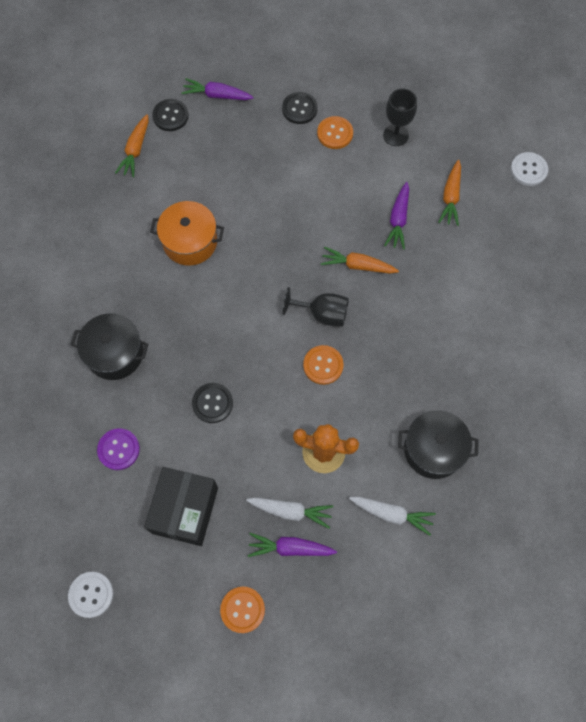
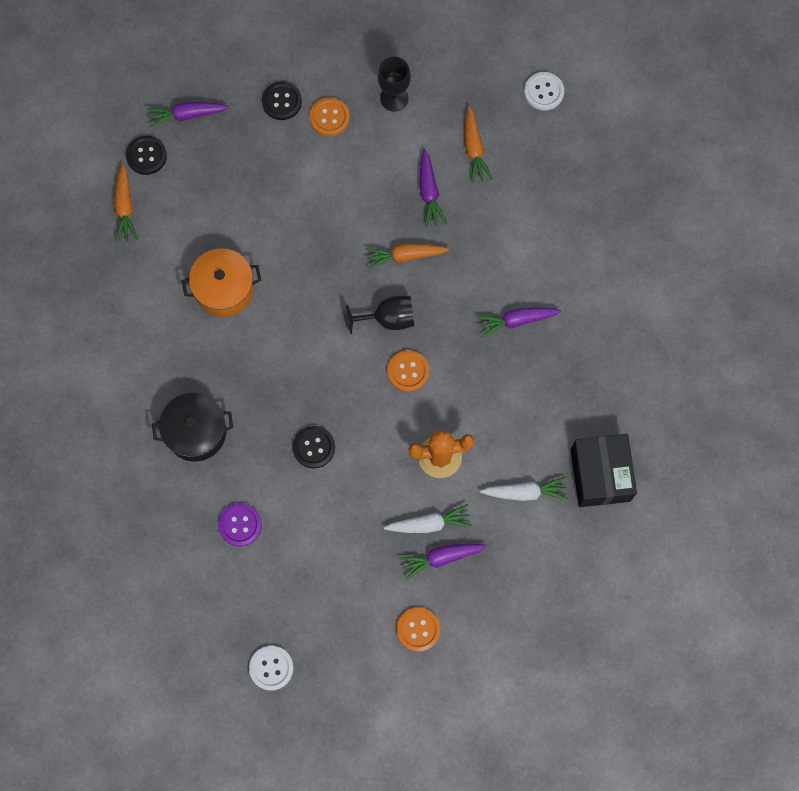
camera: 20 degrees left, 5 degrees up
(185, 510) = (328, 559): black box -> black box (600, 475)
(433, 449) = (543, 417): black pot -> none
(438, 354) = (516, 321): none -> purple carrot

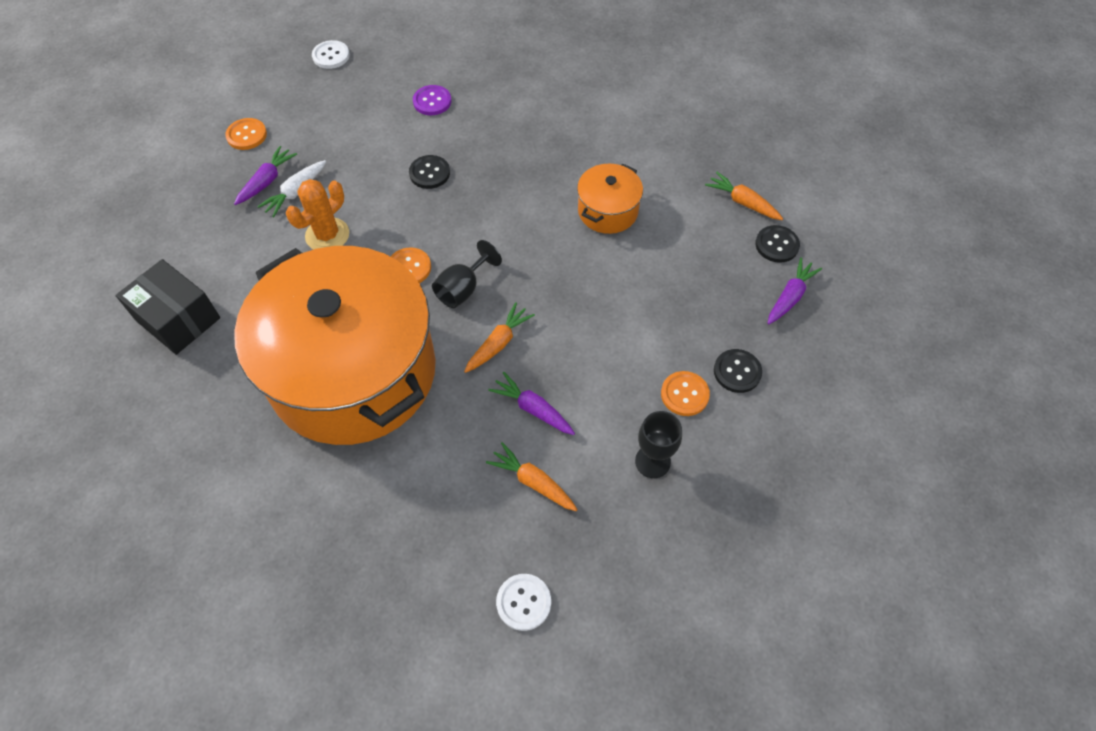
camera: 135 degrees right, 15 degrees down
(196, 432) = (521, 123): black pot -> none
(516, 321) = (353, 372): purple carrot -> orange pot
(525, 492) = (235, 263): white carrot -> none

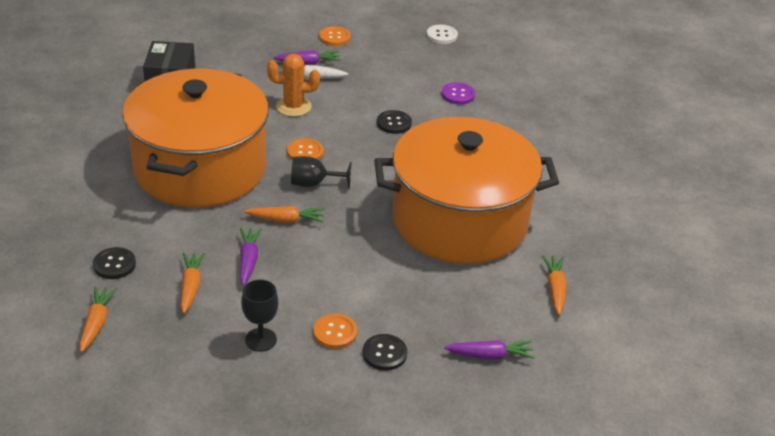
camera: 50 degrees right, 20 degrees down
(523, 602) = (96, 323): white button -> orange carrot
(607, 211) = (460, 220): orange pot -> orange pot, size x2.43
(776, 245) = (534, 327): black button -> black button (114, 264)

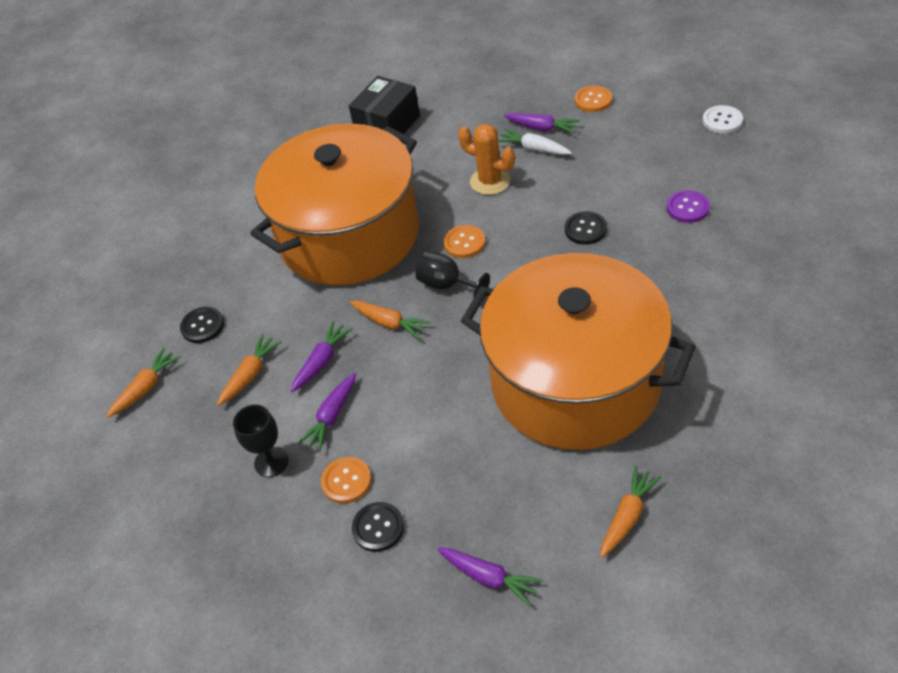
camera: 40 degrees right, 10 degrees up
(288, 295) = (332, 417): none -> purple carrot

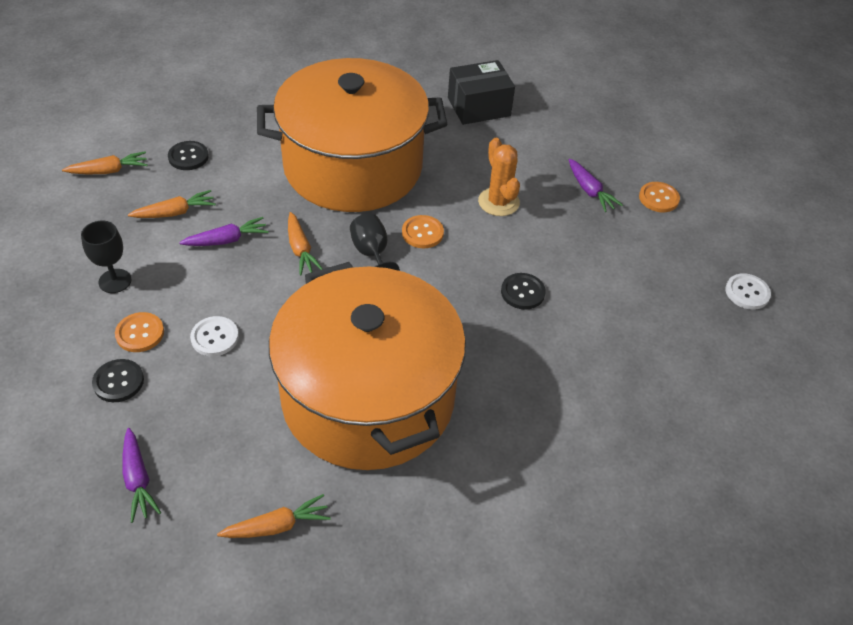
camera: 30 degrees right, 0 degrees up
(332, 417) = (185, 282): purple carrot -> none
(409, 435) = (215, 337): none -> white button
(534, 149) = (563, 202): white carrot -> none
(687, 208) = (625, 339): purple button -> none

